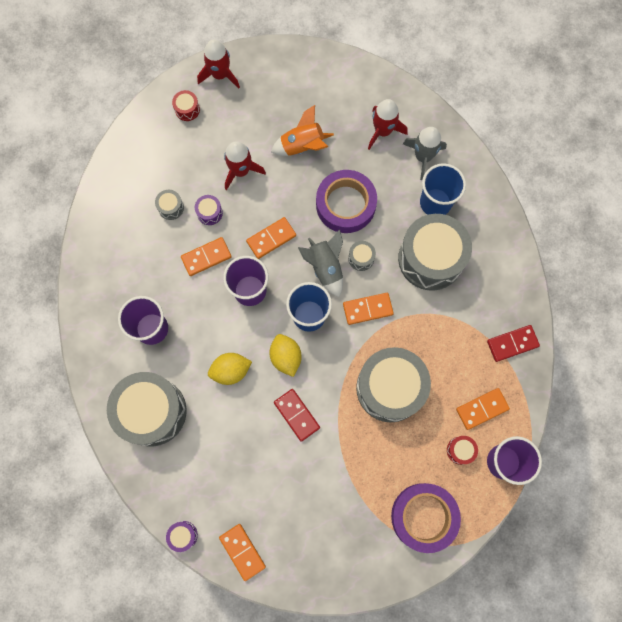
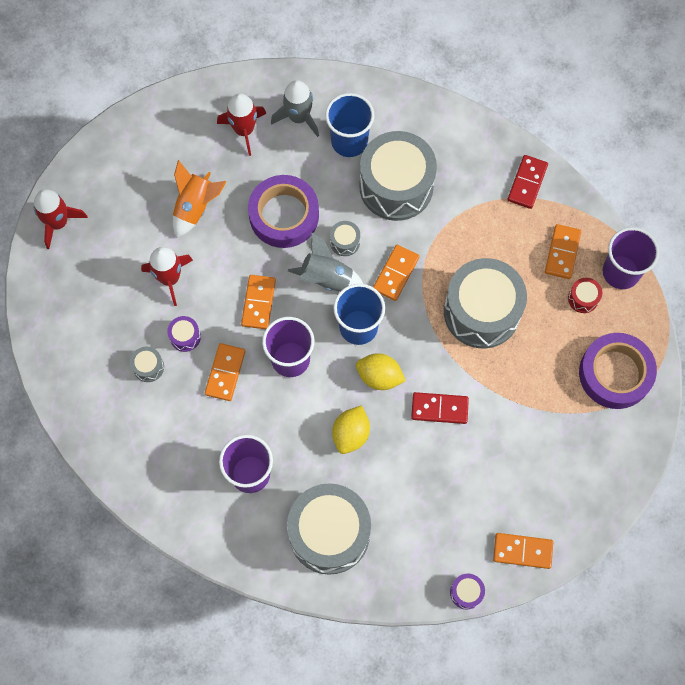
camera: 50 degrees left, 5 degrees down
(187, 109) = (65, 278): red drum -> none

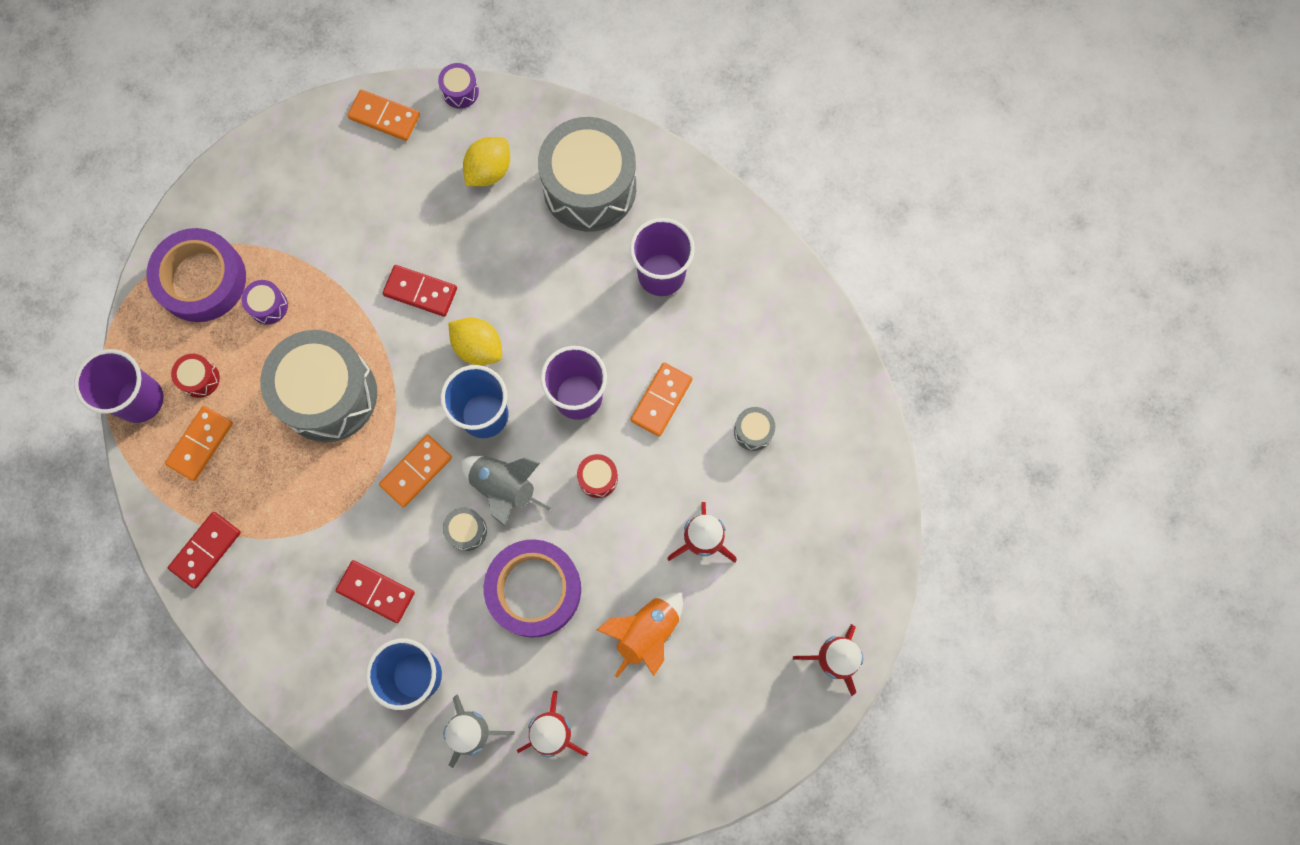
camera: 165 degrees left, 5 degrees up
(185, 337) = (700, 458): purple drum -> purple drum (268, 306)
(258, 303) = (598, 478): orange domino -> red drum
(351, 434) = (532, 289): yellow lemon -> yellow lemon (489, 171)
(396, 186) = (376, 591): grey drum -> red domino

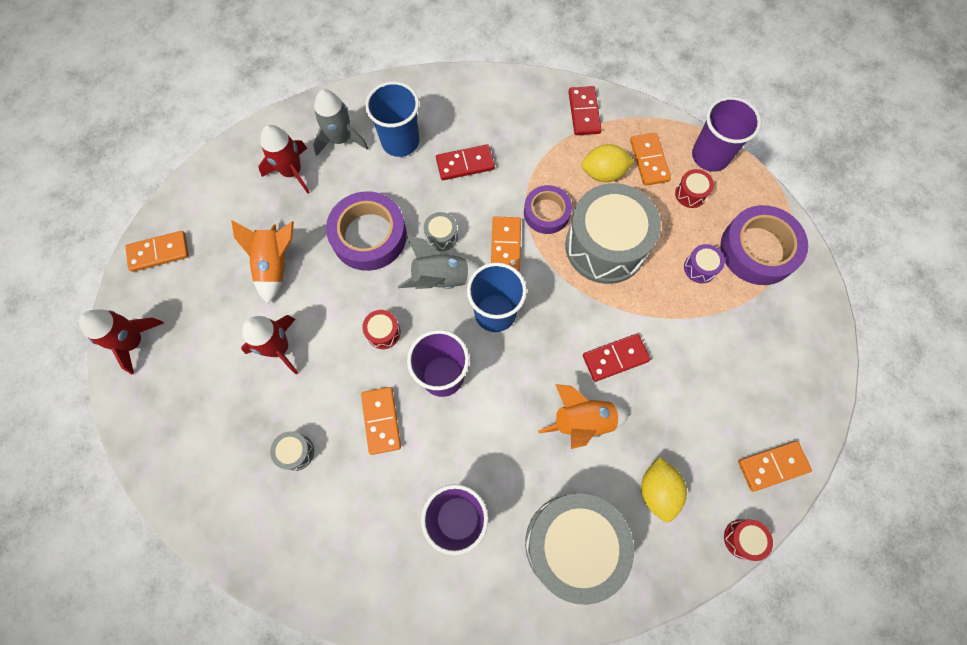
camera: 140 degrees right, 5 degrees down
(348, 472) = (546, 212): none -> purple tape
(460, 91) = (742, 539): purple drum -> red drum
(478, 347) = (540, 353): yellow lemon -> yellow lemon (603, 173)
(496, 265) = (582, 421): none -> orange rocket
(750, 744) = (159, 252): none -> orange domino

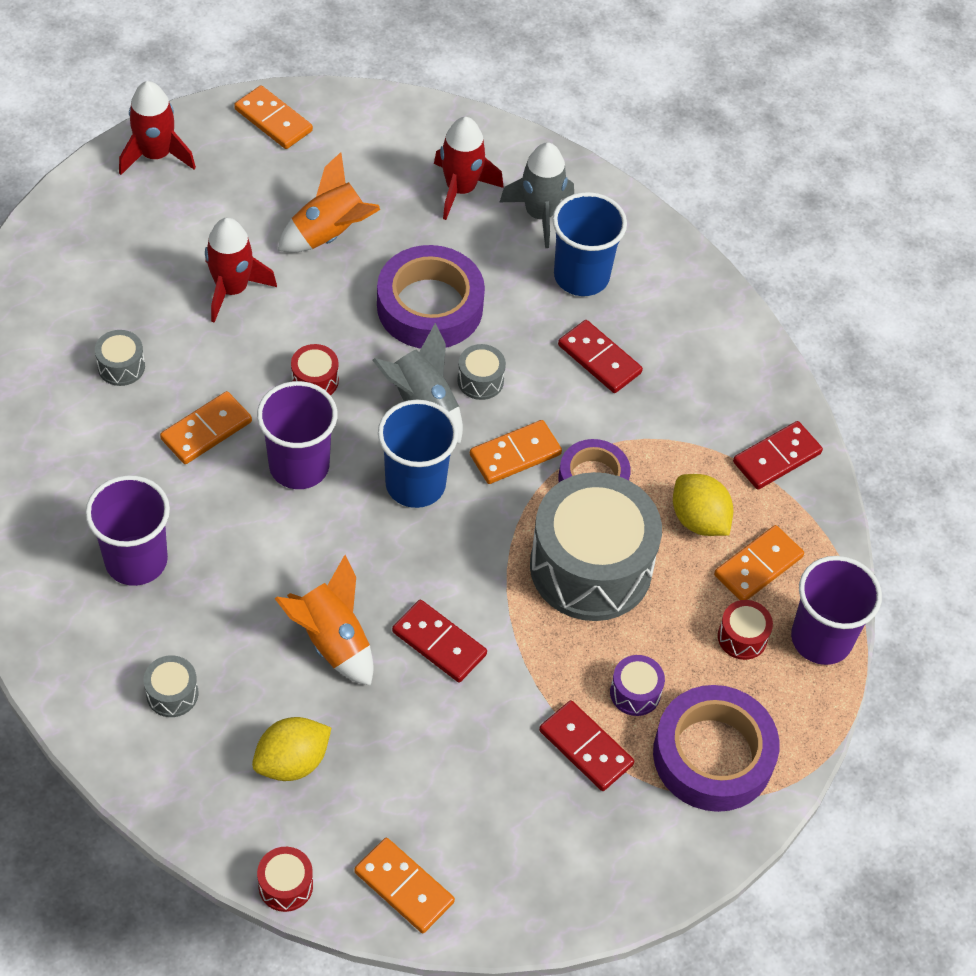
camera: 55 degrees right, 15 degrees down
(572, 544) = (172, 694): grey drum -> grey drum, size x0.40
(724, 313) = (586, 747): none -> red domino

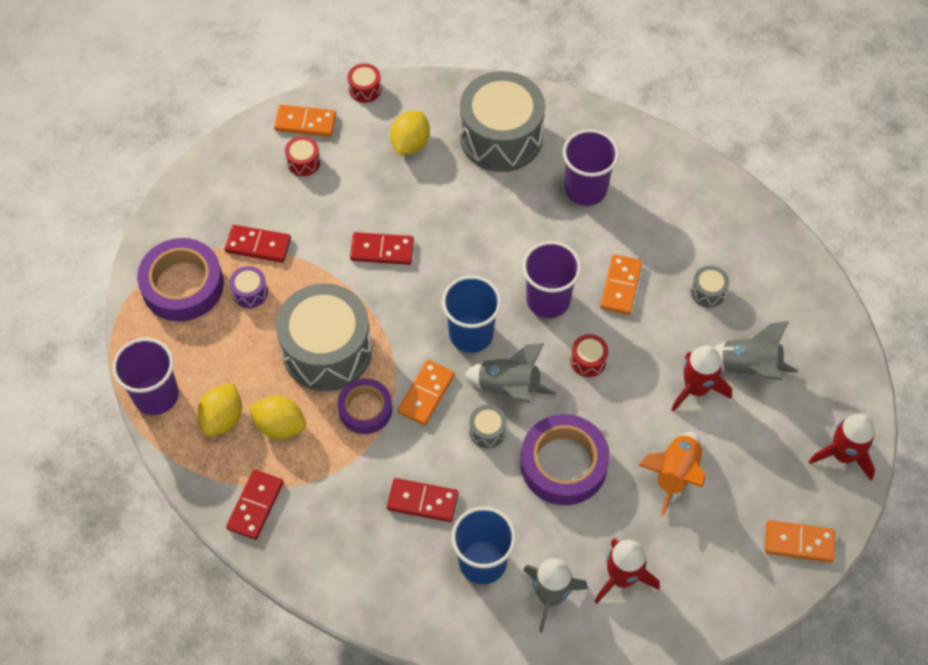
camera: 150 degrees right, 5 degrees up
(160, 274) = (748, 368): none -> grey rocket
(172, 694) = (501, 137): grey drum -> grey drum, size x2.50
(332, 641) = (442, 215): orange rocket -> none
(742, 637) = (206, 365): red drum -> red drum (303, 162)
(758, 566) = (223, 418): orange domino -> yellow lemon

